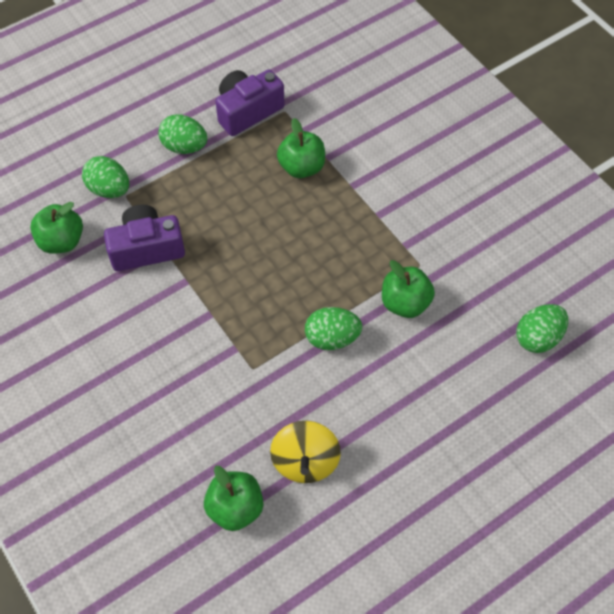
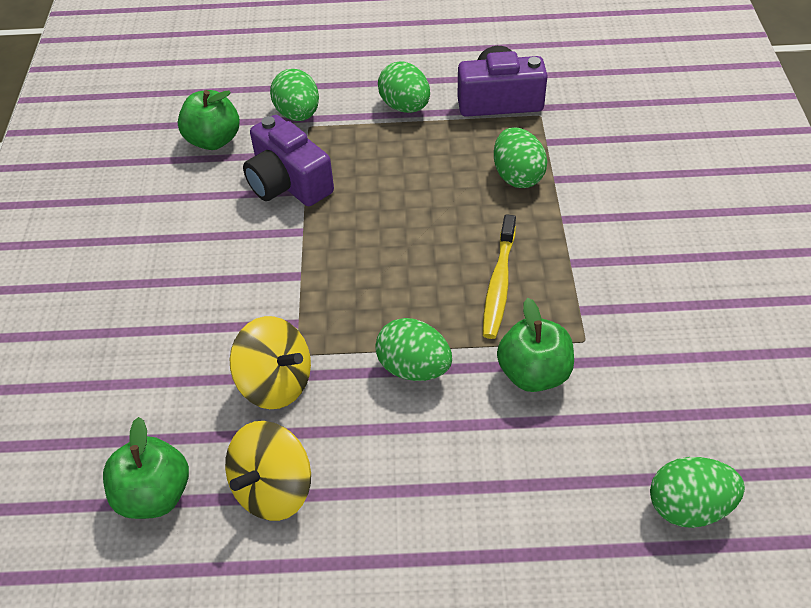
camera: 35 degrees right, 10 degrees down
(146, 248) = (288, 183): purple camera -> purple camera turned 150 degrees counterclockwise
(254, 395) = (276, 383): none -> yellow spinning top
(301, 167) = (517, 176): green apple -> green egg
(343, 253) = (499, 283): none -> yellow toothbrush

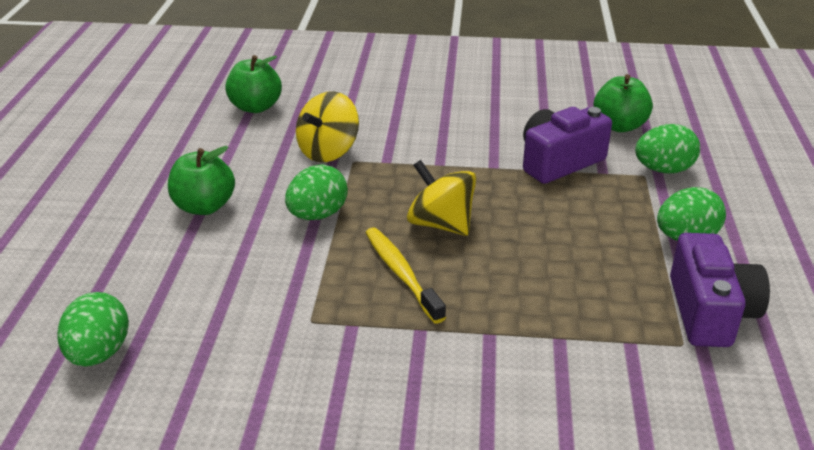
camera: 95 degrees right, 15 degrees down
(273, 489) = (236, 148): yellow spinning top -> yellow spinning top (441, 224)
(499, 283) = (401, 274): yellow toothbrush -> yellow toothbrush turned 45 degrees clockwise
(517, 176) = (564, 308): green egg -> none
(533, 373) = (284, 281): green apple -> green apple (204, 206)

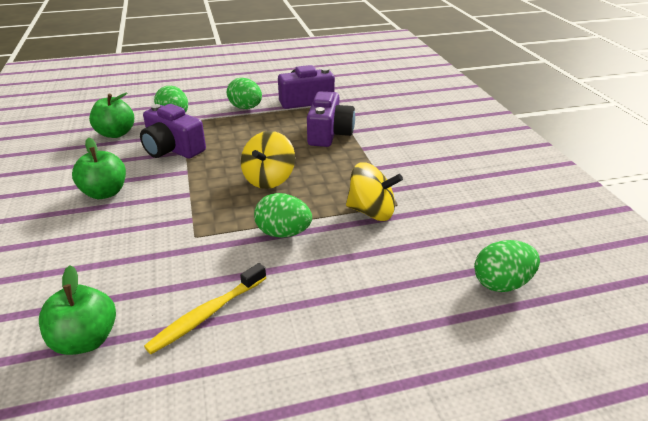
camera: 110 degrees left, 0 degrees up
(204, 206) = (301, 302): green apple -> green apple (105, 193)
(328, 151) = (180, 255): yellow spinning top -> yellow spinning top (371, 212)
(401, 274) = (330, 183): yellow toothbrush -> yellow toothbrush (207, 314)
(557, 309) = (329, 133): none -> purple camera

